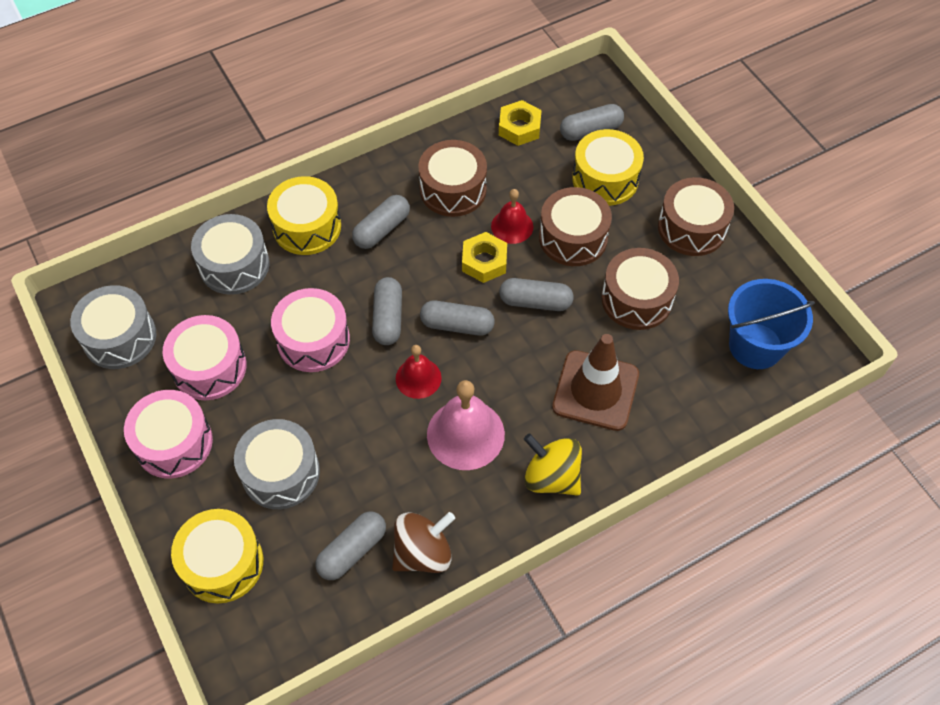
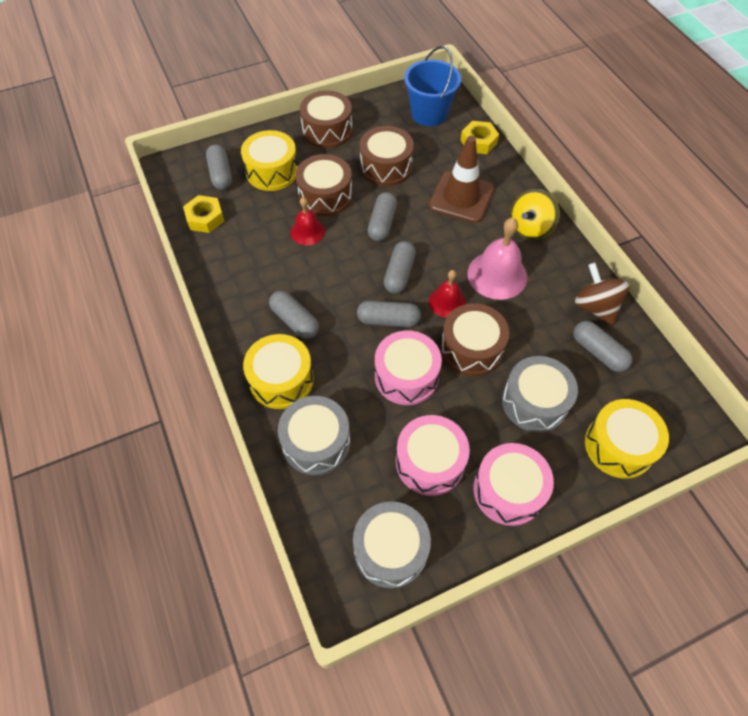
camera: 85 degrees left, 0 degrees up
(453, 189) = (261, 267): brown drum -> brown drum (471, 348)
(484, 261) = (340, 252): yellow nut -> yellow nut (478, 142)

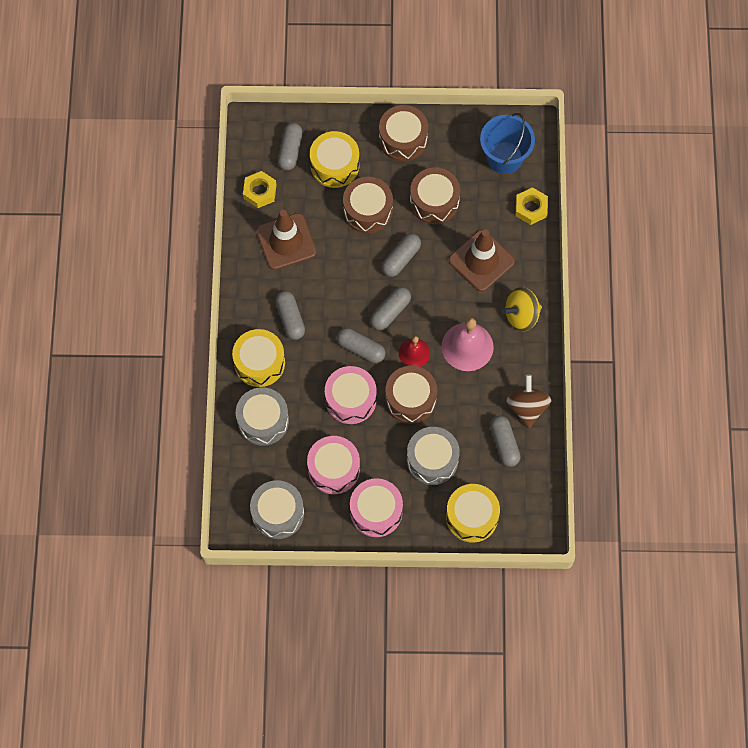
camera: 25 degrees right, 10 degrees up
(254, 251) = (286, 241): none -> brown traffic cone
(307, 231) = (336, 240): red bell -> none

